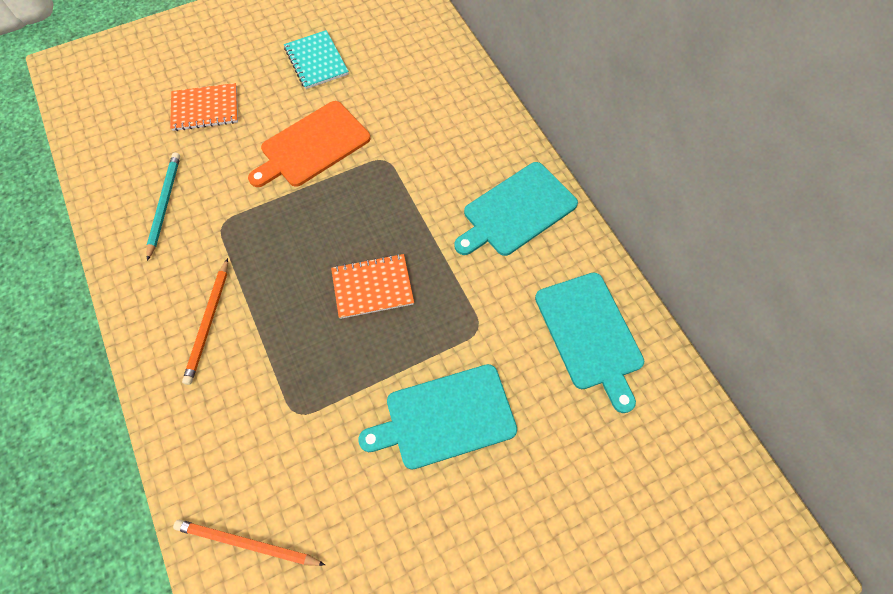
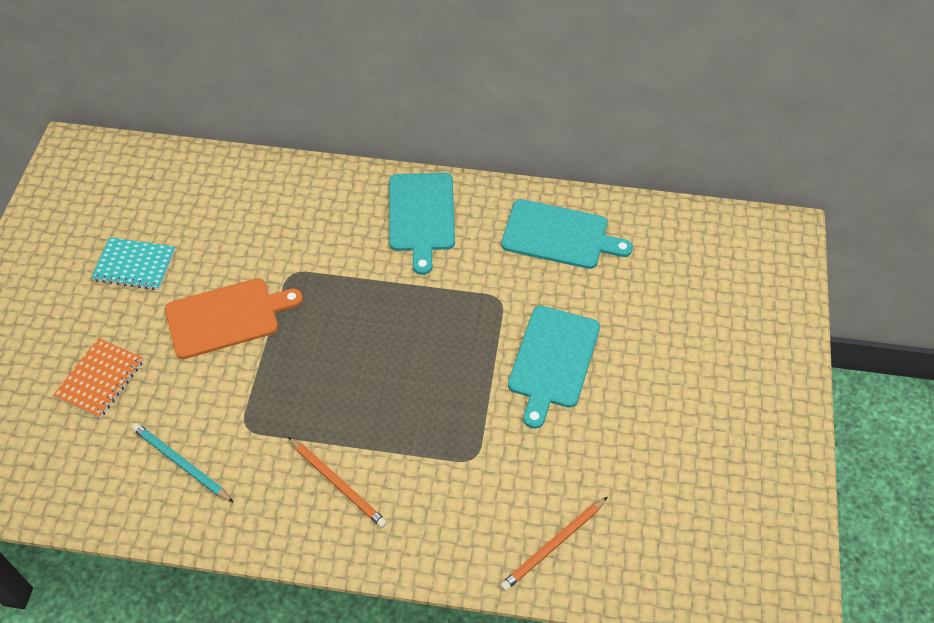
camera: 55 degrees left, 10 degrees down
(312, 146) = (227, 317): orange cutting board -> orange cutting board turned 105 degrees counterclockwise
(372, 287) = (406, 348): orange notebook -> none

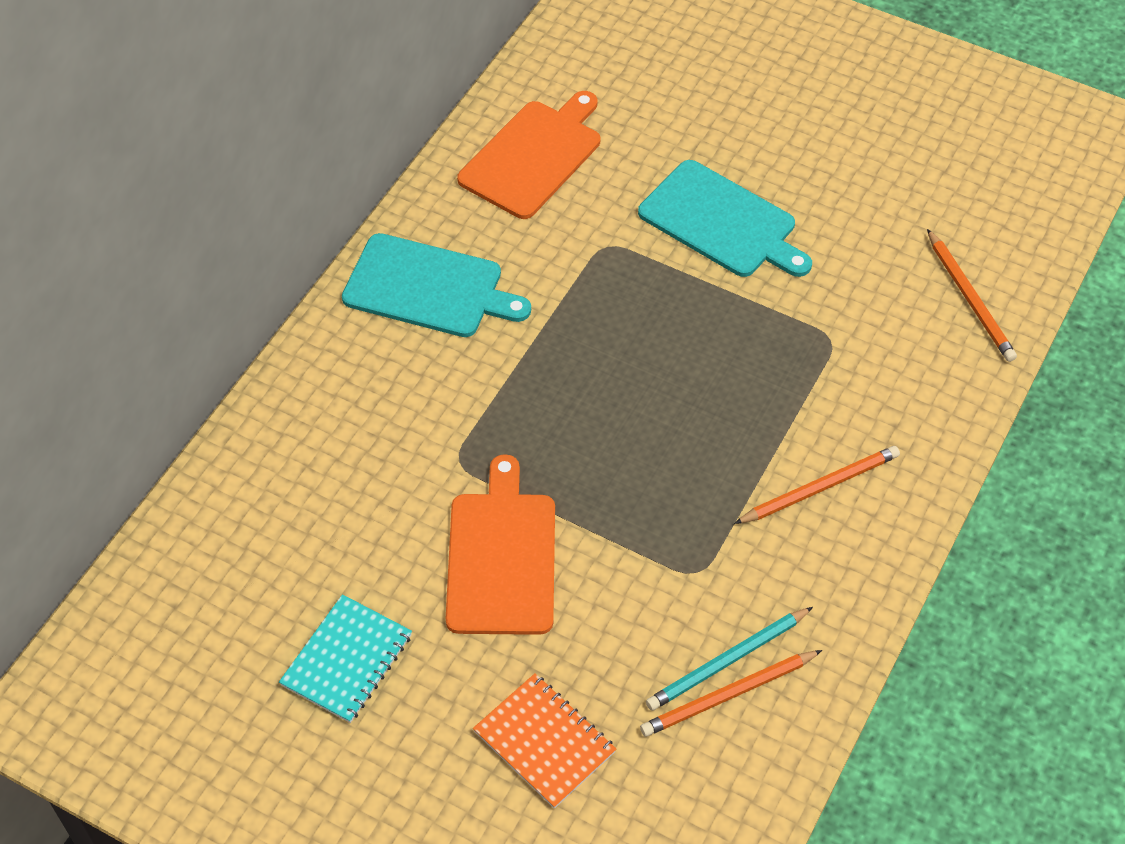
camera: 70 degrees left, 0 degrees up
(155, 471) = (729, 695): none -> orange pencil
(559, 235) = (533, 156): turquoise cutting board -> orange cutting board

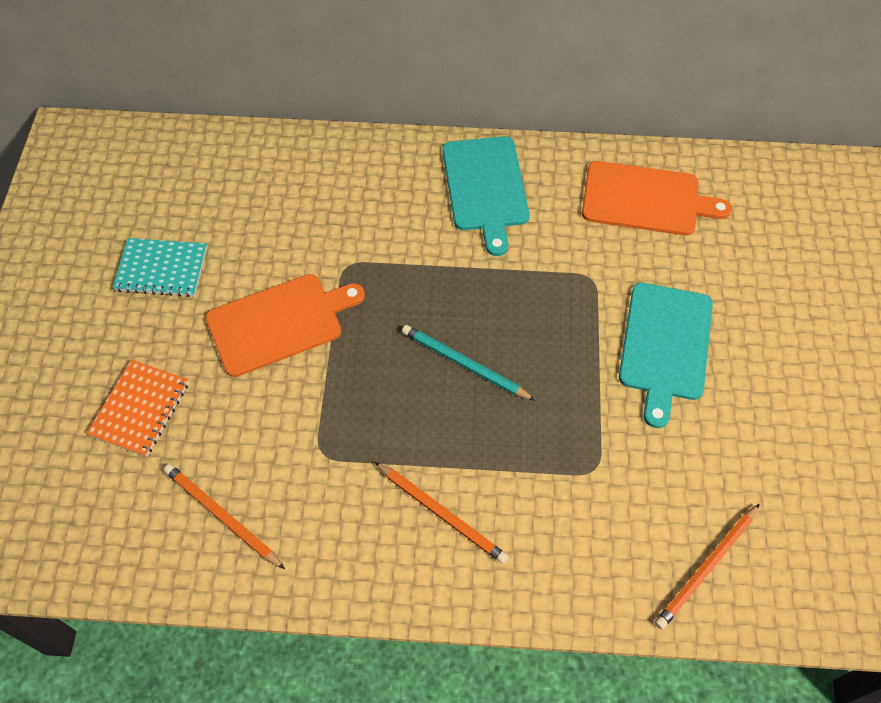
camera: 65 degrees right, 5 degrees up
(728, 661) = (252, 504): turquoise pencil -> turquoise pencil (465, 364)

